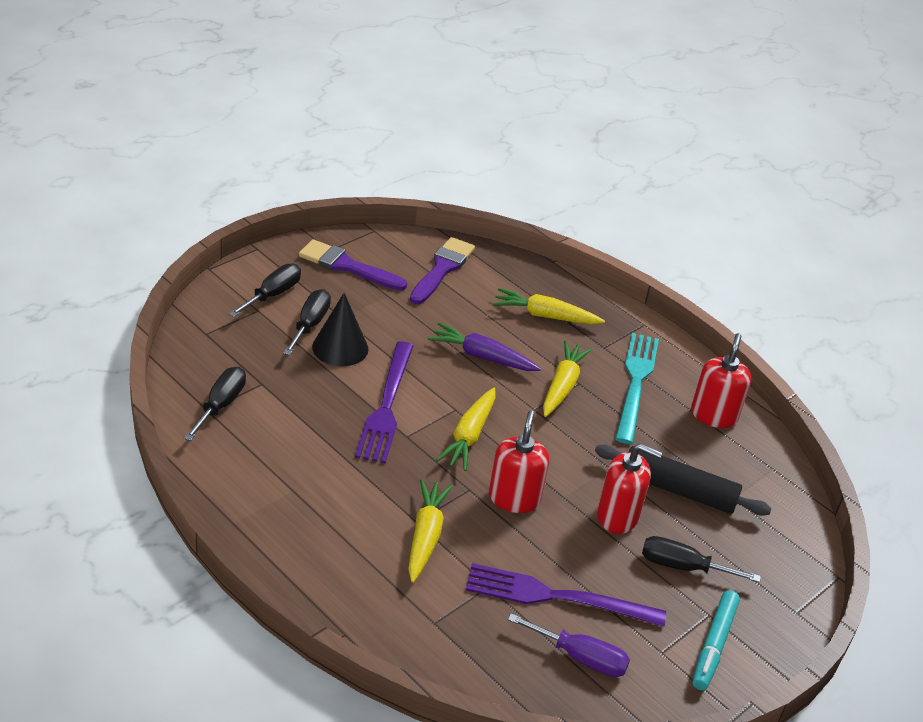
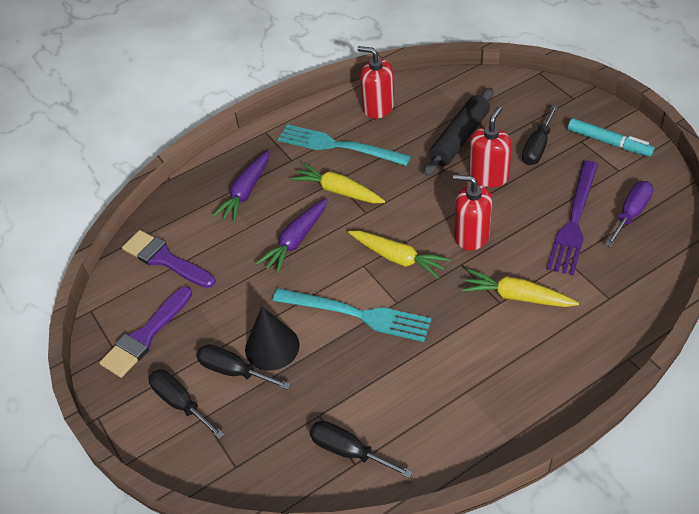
camera: 70 degrees left, 10 degrees up
(386, 405) = (356, 314): purple fork -> turquoise fork
(545, 316) = (246, 192): yellow carrot -> purple carrot

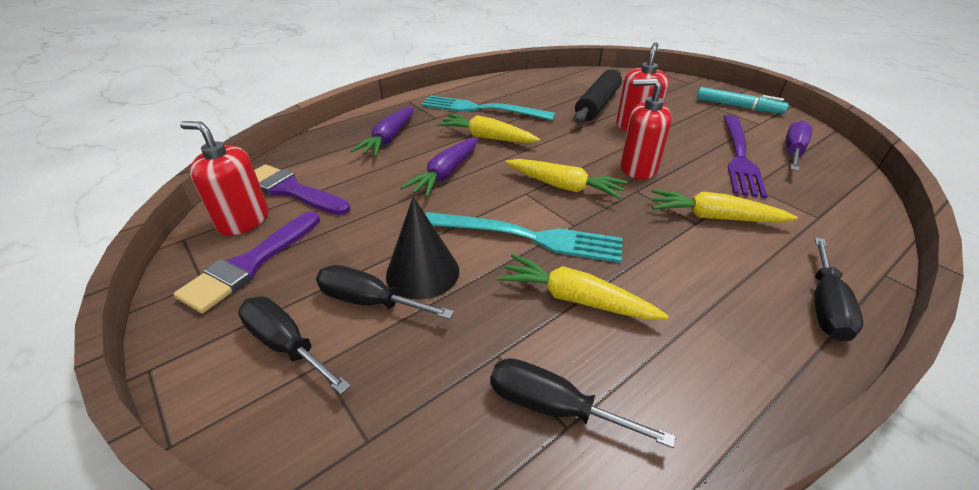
camera: 10 degrees left, 10 degrees down
(378, 107) = (515, 87): red soap dispenser -> red soap dispenser (243, 220)
(381, 373) = (575, 299): none -> yellow carrot
(537, 147) = (674, 109): black screwdriver -> black screwdriver (825, 306)

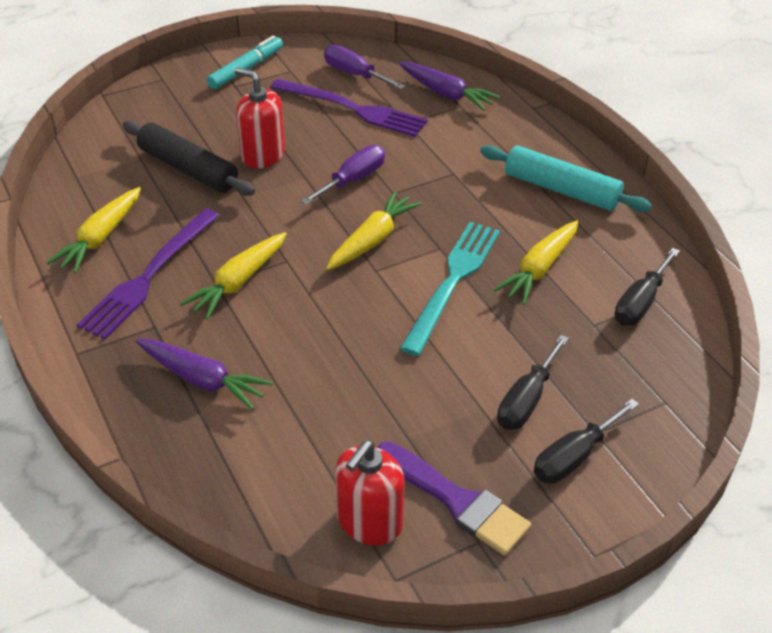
camera: 80 degrees left, 5 degrees up
(291, 190) = (312, 480): purple brush -> none
(422, 272) = (492, 361): black cone -> none
(446, 174) = (317, 329): purple carrot -> purple carrot (446, 94)
(482, 109) = (149, 275): turquoise fork -> purple fork
(638, 168) = (353, 180): red soap dispenser -> purple screwdriver
(714, 217) = (448, 160): yellow carrot -> yellow carrot (101, 238)
(737, 310) = (561, 190): none -> turquoise rolling pin
(825, 306) = (561, 148): black screwdriver -> none

